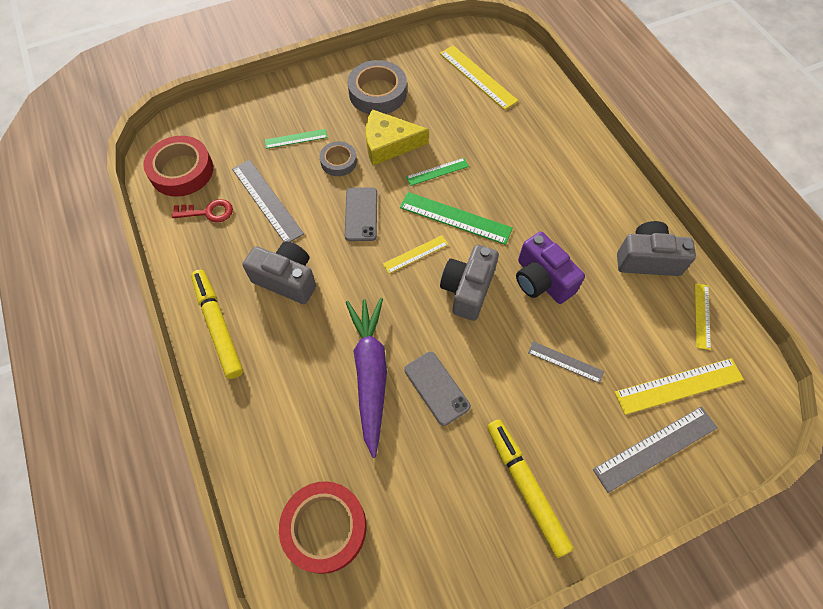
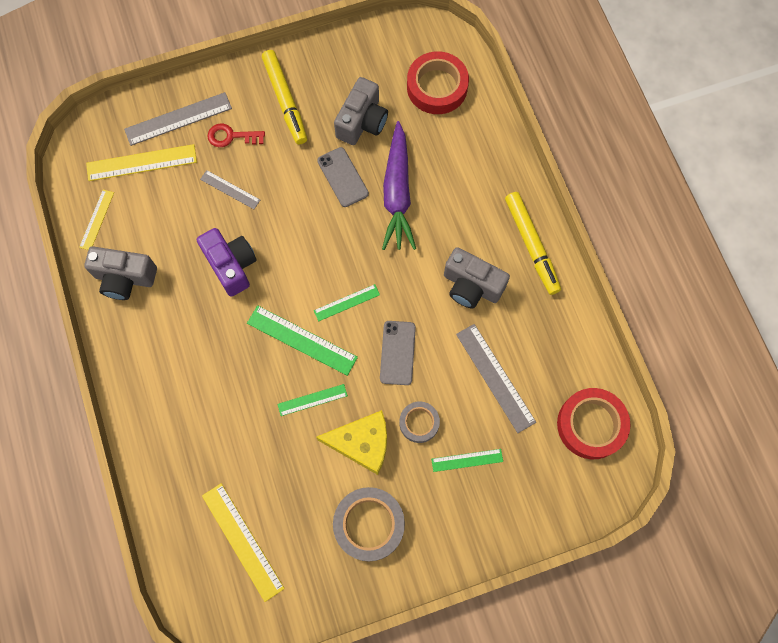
camera: 175 degrees left, 10 degrees up
(208, 212) = (555, 368): red key -> red key (231, 136)
(415, 254) = (346, 302): yellow ruler -> green ruler
(467, 289) = (302, 262): grey camera -> grey camera (362, 122)

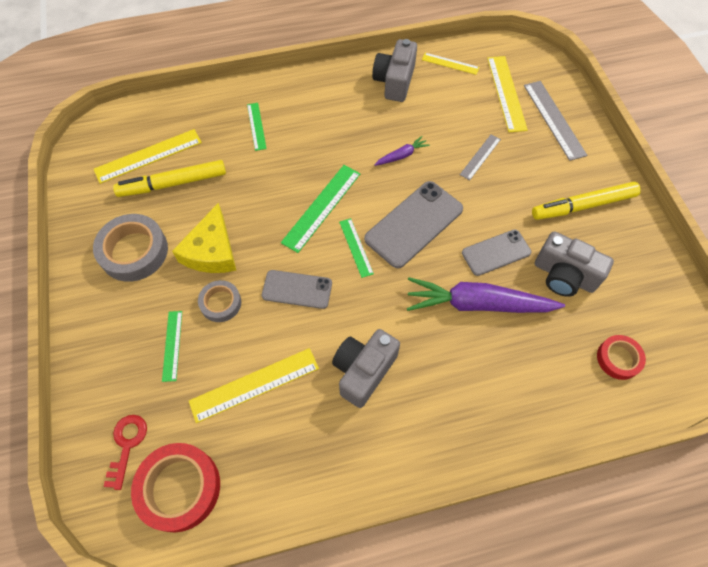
camera: 95 degrees right, 10 degrees down
(231, 136) = (538, 159): red key -> red key (127, 445)
(231, 265) = (401, 155): purple camera -> purple carrot
(312, 400) = (261, 213): green ruler -> green ruler (256, 126)
(316, 250) = (414, 224): none -> grey phone
(437, 87) = (618, 359): red tape -> red tape, size x0.58
(495, 377) = (254, 384): grey ruler -> yellow ruler
(531, 245) = (409, 447): yellow marker -> yellow marker (173, 183)

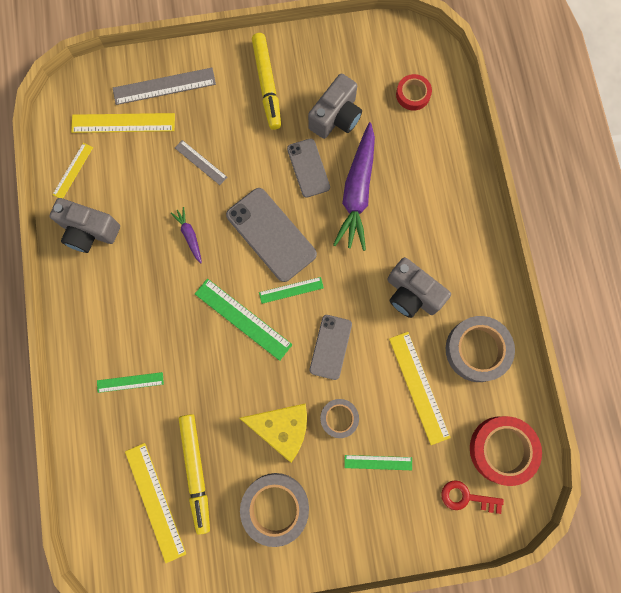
camera: 85 degrees left, 15 degrees up
(301, 452) = (477, 350): none -> grey tape

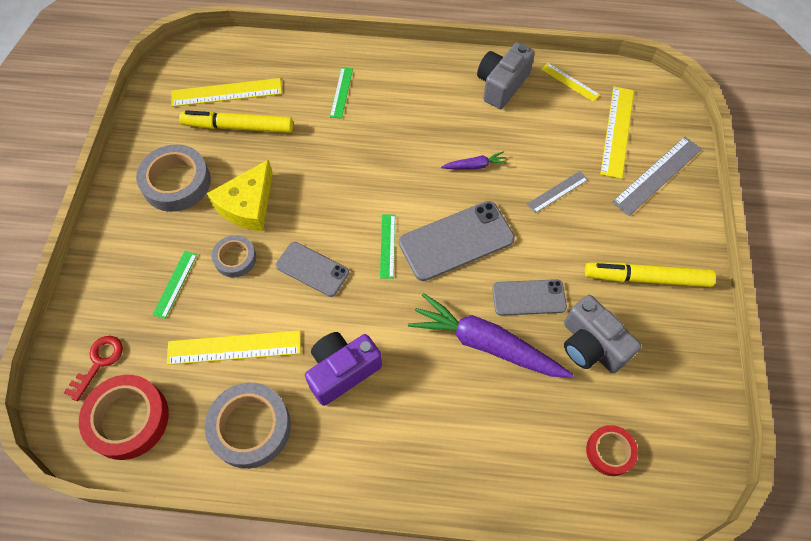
camera: 105 degrees right, 15 degrees down
(164, 86) = (657, 175): grey ruler -> grey ruler turned 45 degrees clockwise
(243, 319) = (371, 195): green ruler -> none
(412, 294) = (342, 371): grey camera -> purple camera

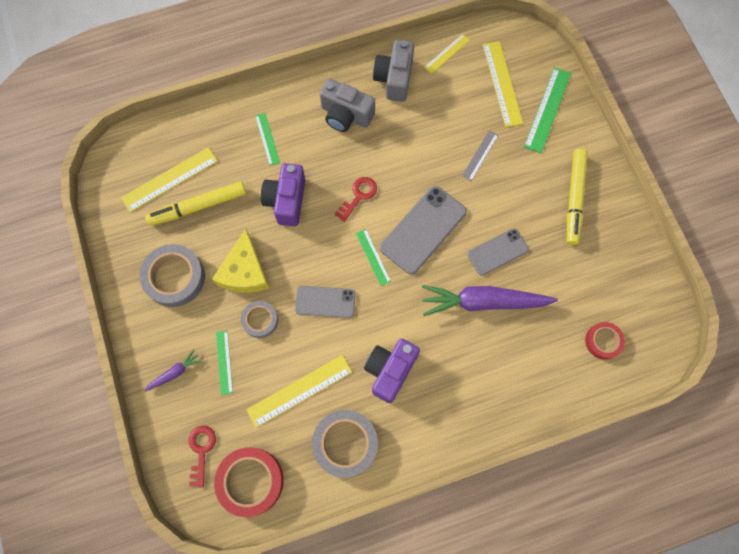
camera: 25 degrees left, 10 degrees up
(328, 156) = (286, 201): none -> purple camera
(405, 180) = (358, 196): none -> red key
(475, 166) = (407, 160): purple carrot -> purple carrot (174, 373)
(570, 82) = (447, 53): yellow ruler -> yellow ruler turned 60 degrees counterclockwise
(591, 345) = (557, 269): grey camera -> grey camera (346, 115)
(646, 278) = (574, 199): yellow marker -> yellow marker turned 60 degrees counterclockwise
(657, 175) = (547, 109): grey ruler -> green ruler

